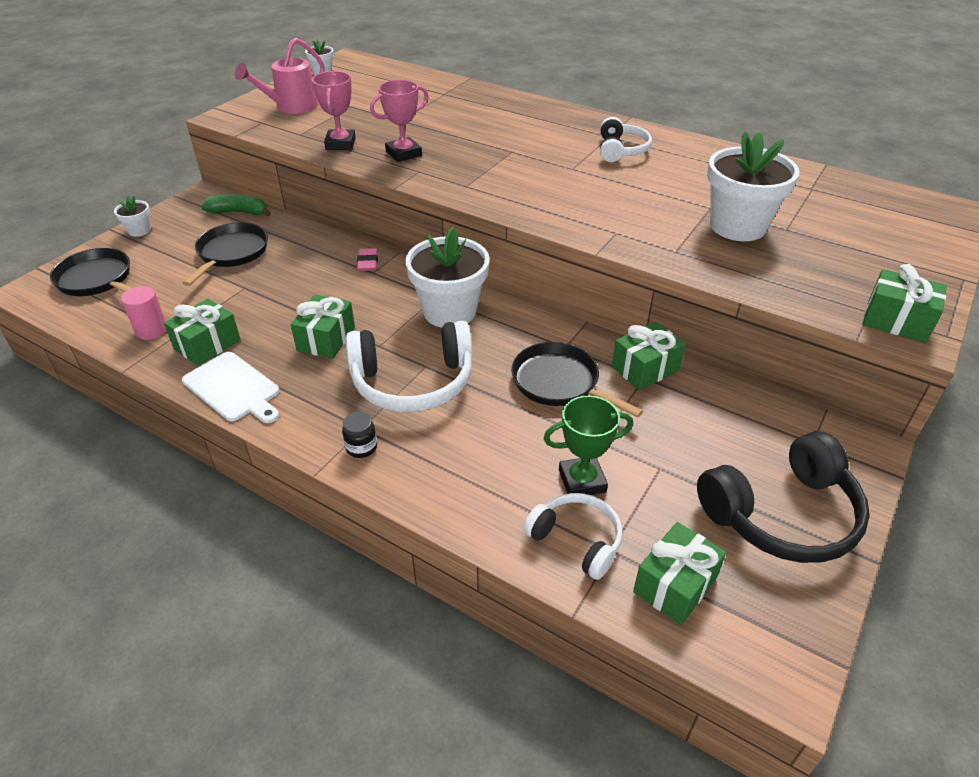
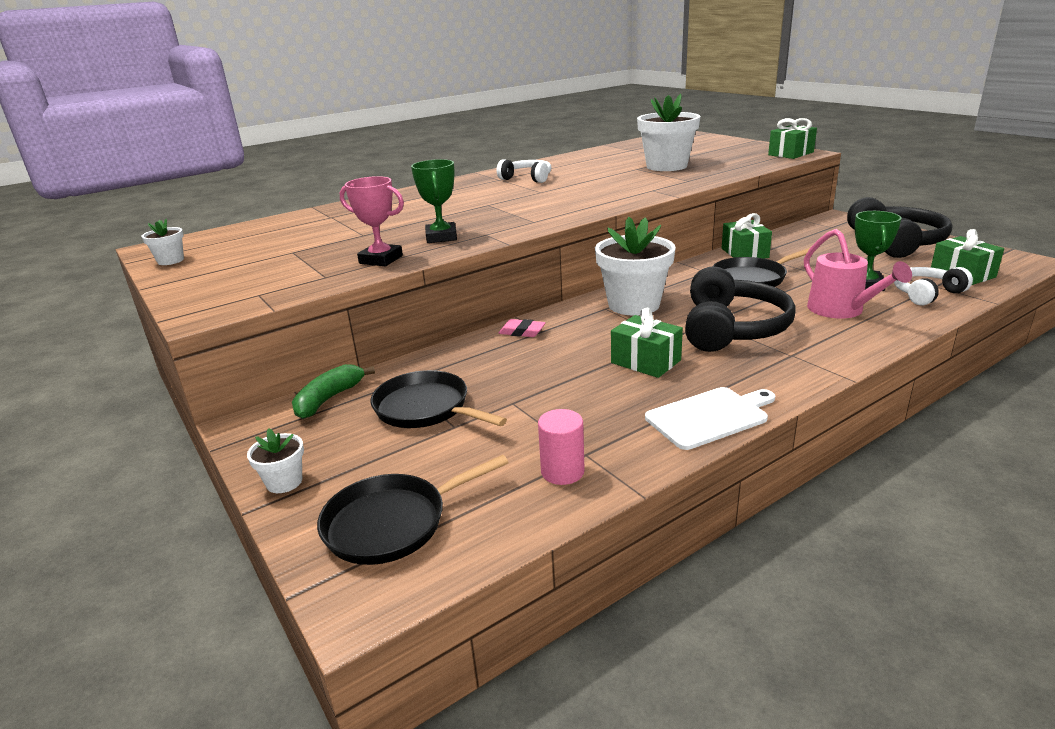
camera: 65 degrees left, 15 degrees down
(207, 345) = (618, 431): green gift -> none
(291, 107) = (242, 278): pink watering can -> pink watering can (842, 311)
(361, 447) = (819, 357): black jar -> none
(403, 153) = (441, 237): pink trophy -> green trophy
(413, 382) = (732, 328): white headphones -> black headphones

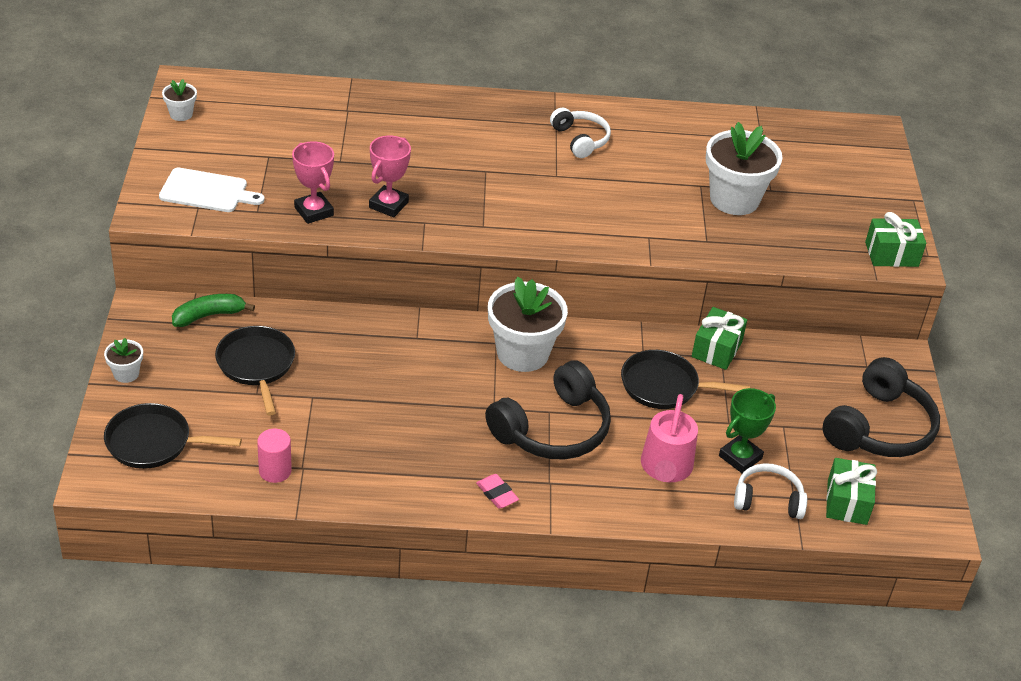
camera: 30 degrees right, 15 degrees up
(441, 237) = (388, 205): green trophy -> pink trophy
(522, 332) = (402, 329): pink eraser -> pink eraser (497, 494)
(645, 361) = (443, 419): green gift -> none
(709, 417) = (412, 492): white cutting board -> white cutting board (207, 191)

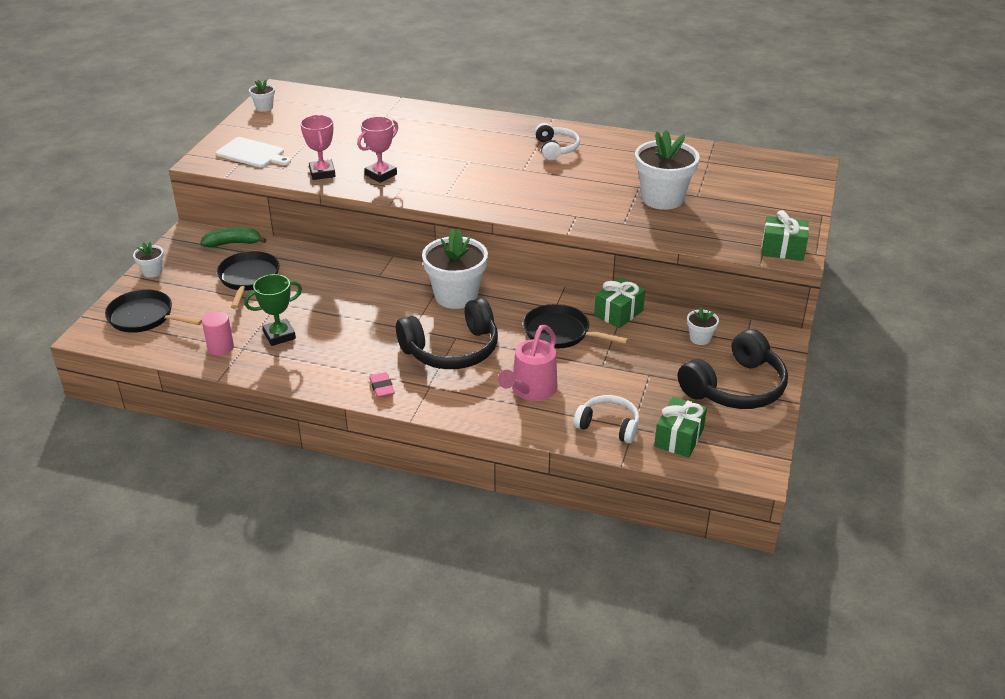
camera: 20 degrees right, 5 degrees down
(740, 457) = (599, 391): green trophy -> green trophy (279, 335)
(817, 369) = (700, 338): none -> white flower pot

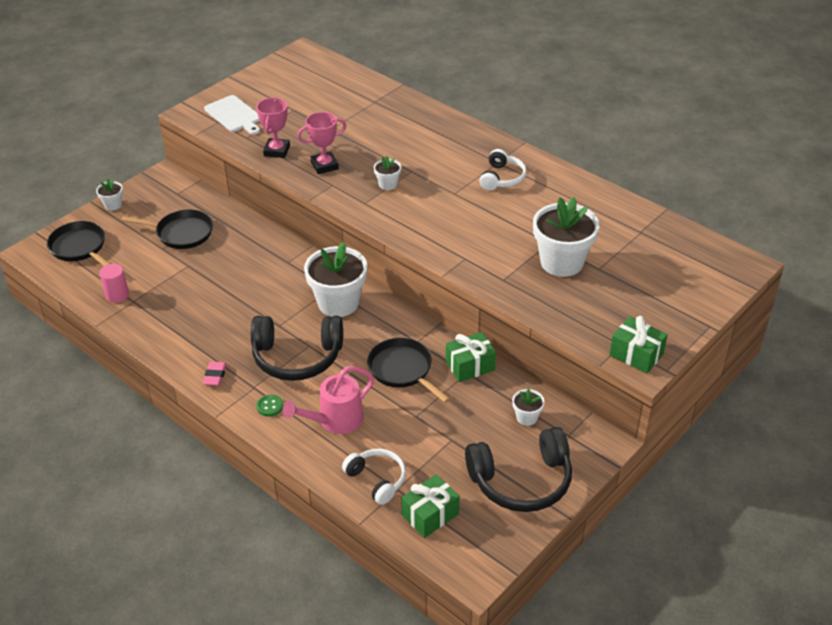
camera: 25 degrees right, 5 degrees up
(233, 243) = (192, 194): green banana -> none
(248, 278) = (182, 233): black pan -> black pan turned 75 degrees clockwise
(264, 107) = (277, 68): white flower pot -> white flower pot (388, 184)
(279, 335) = (169, 297): green trophy -> none
(458, 397) = (270, 406): none -> green button

